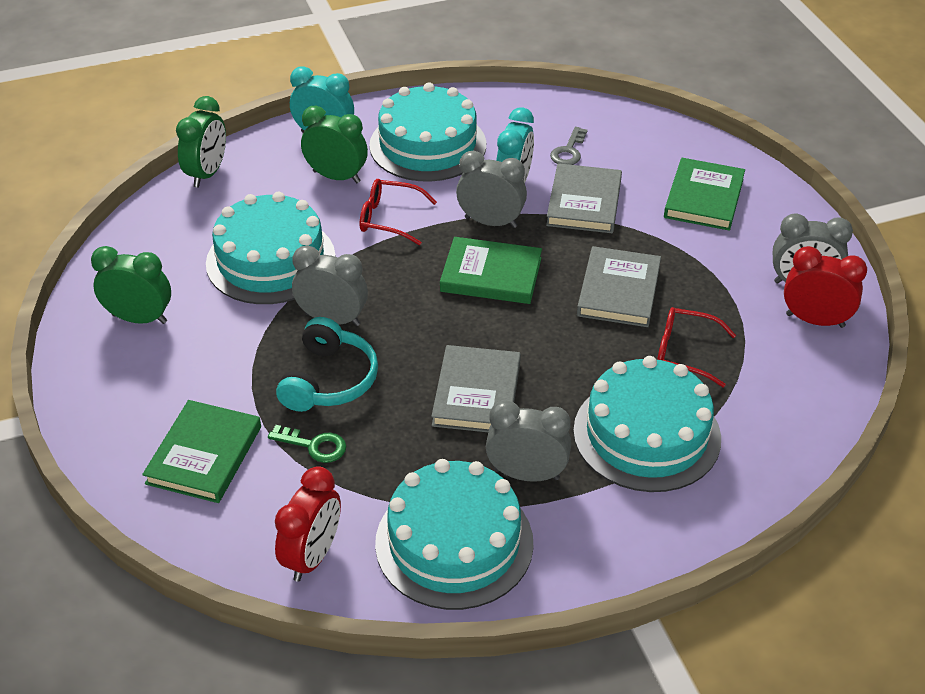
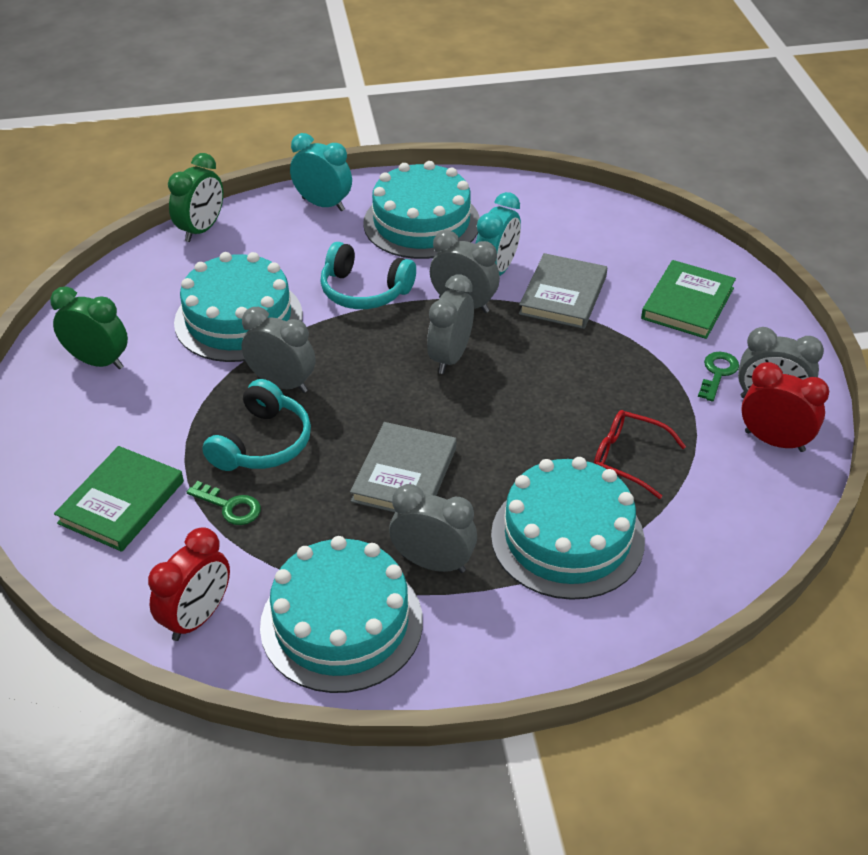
camera: 10 degrees right, 0 degrees up
(336, 177) = (324, 245): green clock -> none
(389, 218) = (364, 291): red glasses -> turquoise headphones
(491, 275) = (450, 357): green book -> grey clock
(569, 151) = (561, 242): grey key -> none
(618, 291) = (575, 387): grey book -> none
(748, 262) = (717, 373): none -> green key

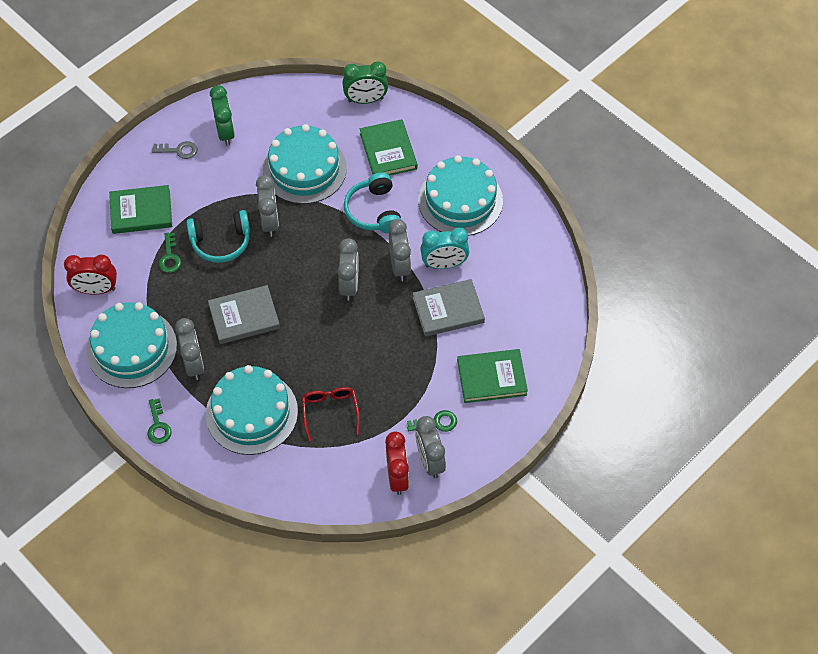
camera: 55 degrees right, 15 degrees up
(70, 418) = (179, 150): none -> grey key
(293, 244) = (388, 151): none -> green book
(323, 204) = (437, 141): turquoise clock -> none
(450, 357) = (349, 285): grey clock -> grey clock turned 105 degrees clockwise
(505, 655) = (158, 425): none -> green key

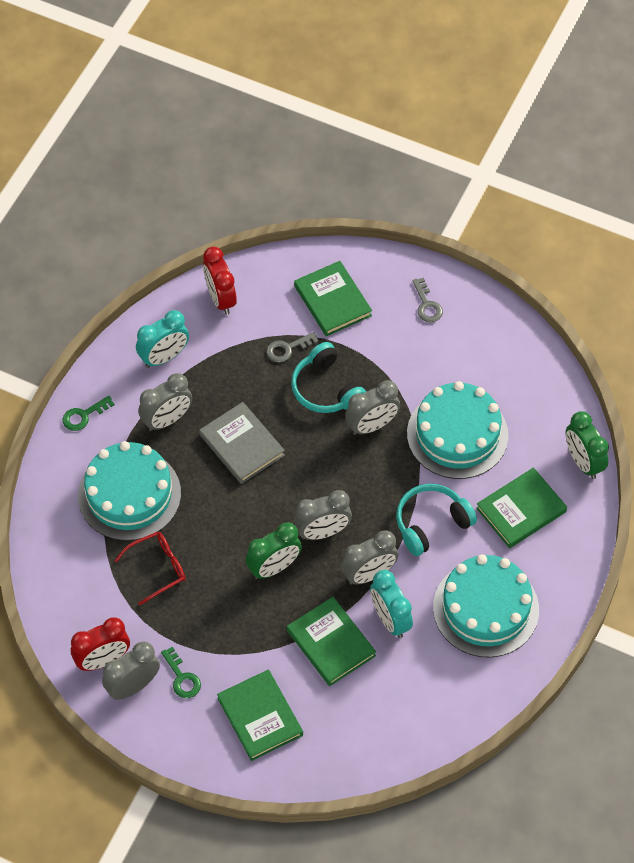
camera: 70 degrees right, 0 degrees up
(131, 348) = (164, 357): turquoise cake -> turquoise clock
(170, 257) = (287, 349): green key -> grey key
(225, 132) = (471, 339): green clock -> green clock (274, 567)
(448, 310) = (331, 643): grey book -> green book

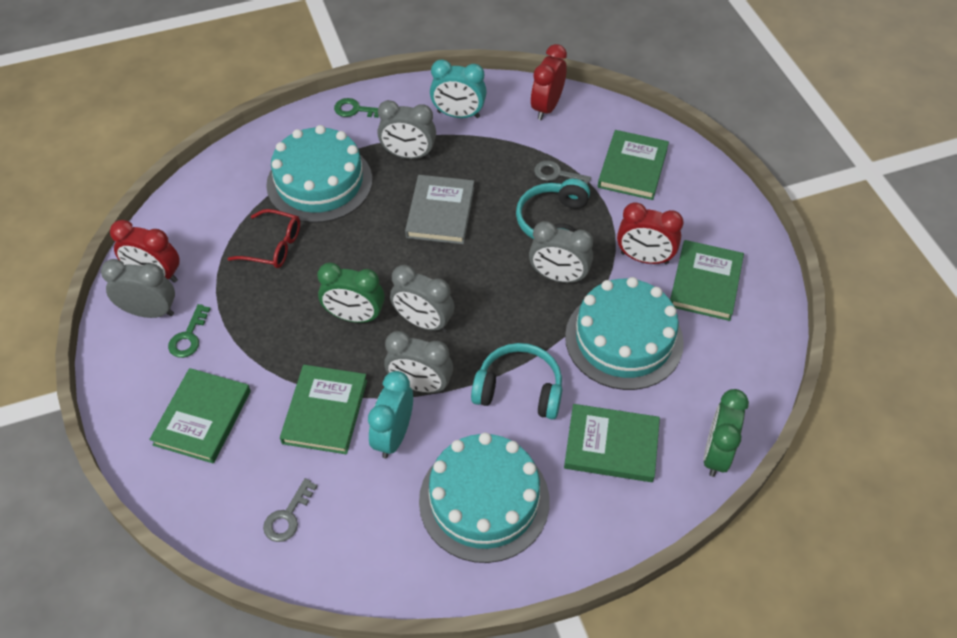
camera: 45 degrees right, 5 degrees down
(411, 365) = (644, 258): none -> red clock
(427, 305) = (709, 225): grey key -> grey key (288, 516)
(466, 351) = (705, 283): none -> green book

